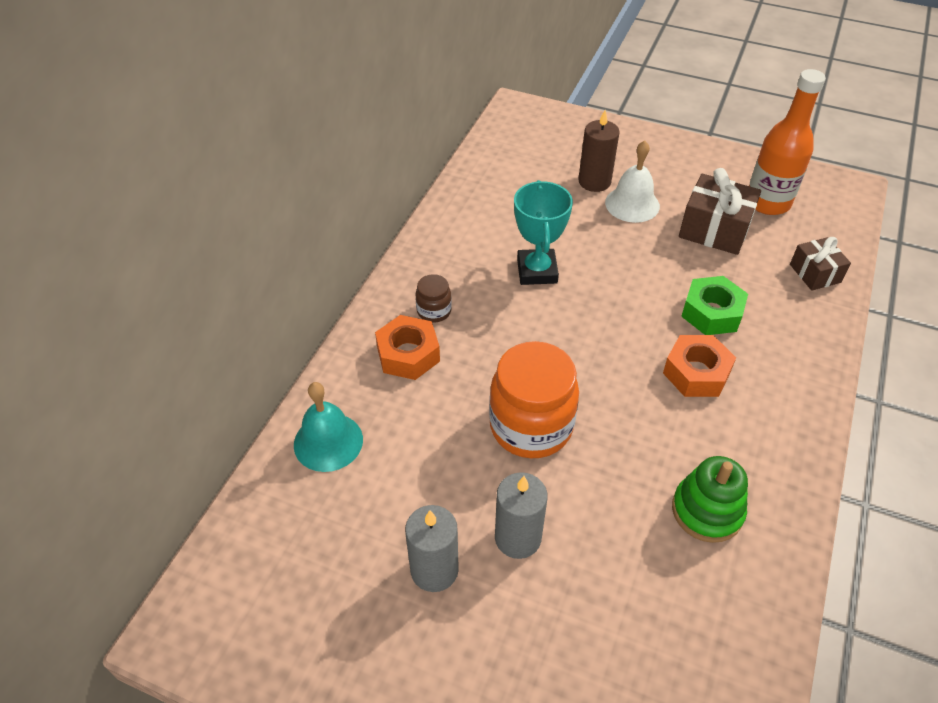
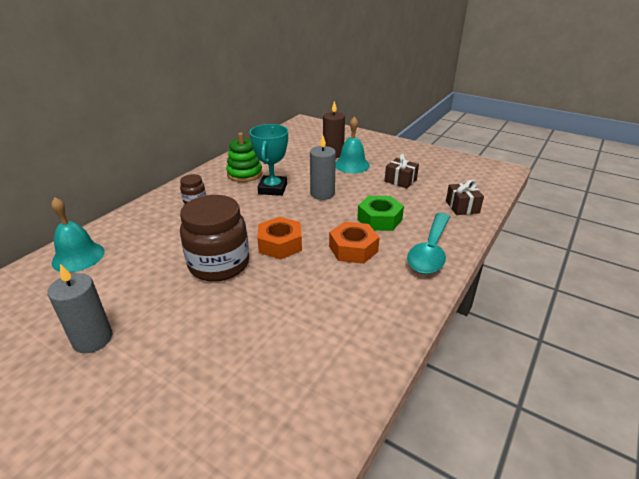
camera: 10 degrees right, 15 degrees down
(408, 354) = (163, 219): orange nut -> orange nut (280, 244)
(518, 538) = (167, 327): grey candle -> grey candle (322, 194)
(531, 426) = (219, 264): orange jar -> brown jar
(632, 204) = (352, 165): white bell -> turquoise bell
(707, 511) = (321, 330): green stacking toy -> green stacking toy (244, 174)
(714, 229) = (400, 180): brown gift -> brown gift, size x0.62
(767, 202) = (442, 171): orange bottle -> none
(796, 362) = (430, 251): none -> turquoise spoon

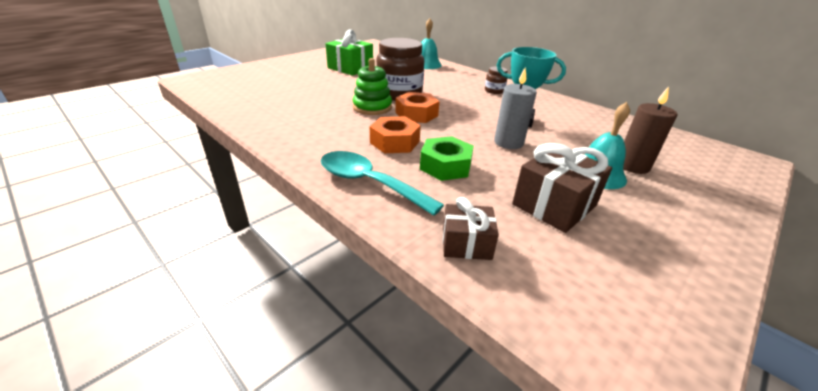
camera: 100 degrees right, 0 degrees up
(92, 339) = (350, 68): grey candle -> green gift
(244, 174) = (551, 111): green stacking toy -> green stacking toy (372, 107)
(400, 180) = (554, 205): brown gift -> brown gift, size x1.61

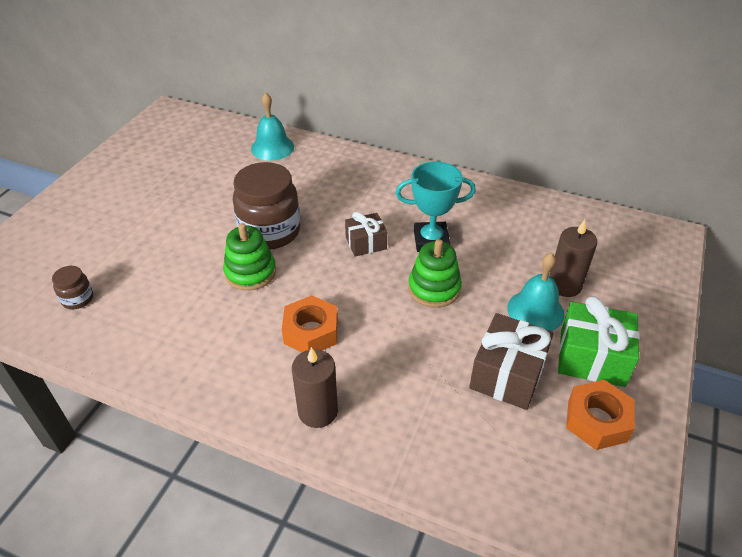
camera: 20 degrees left, 10 degrees up
(350, 68) = (172, 190): green gift -> green gift (592, 357)
(369, 183) = (318, 411): turquoise spoon -> brown candle
(416, 114) = (311, 268): orange nut -> orange nut (597, 420)
(445, 166) = (384, 353): green nut -> none
(466, 243) = (447, 458): brown gift -> brown gift (366, 243)
(494, 91) = (383, 186): brown jar -> brown jar (78, 299)
(508, 143) = (434, 288): grey candle -> green stacking toy

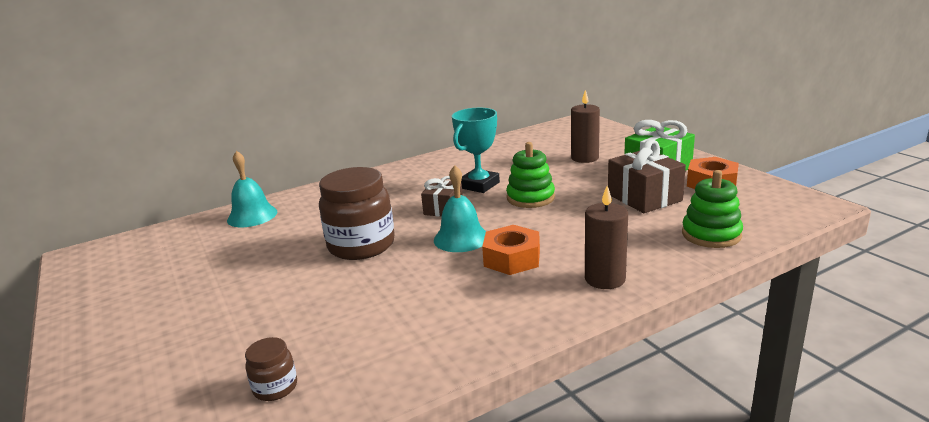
camera: 50 degrees left, 20 degrees down
(250, 272) = (398, 268): green stacking toy -> green stacking toy (711, 234)
(535, 311) = (596, 172): turquoise bell -> turquoise bell (461, 238)

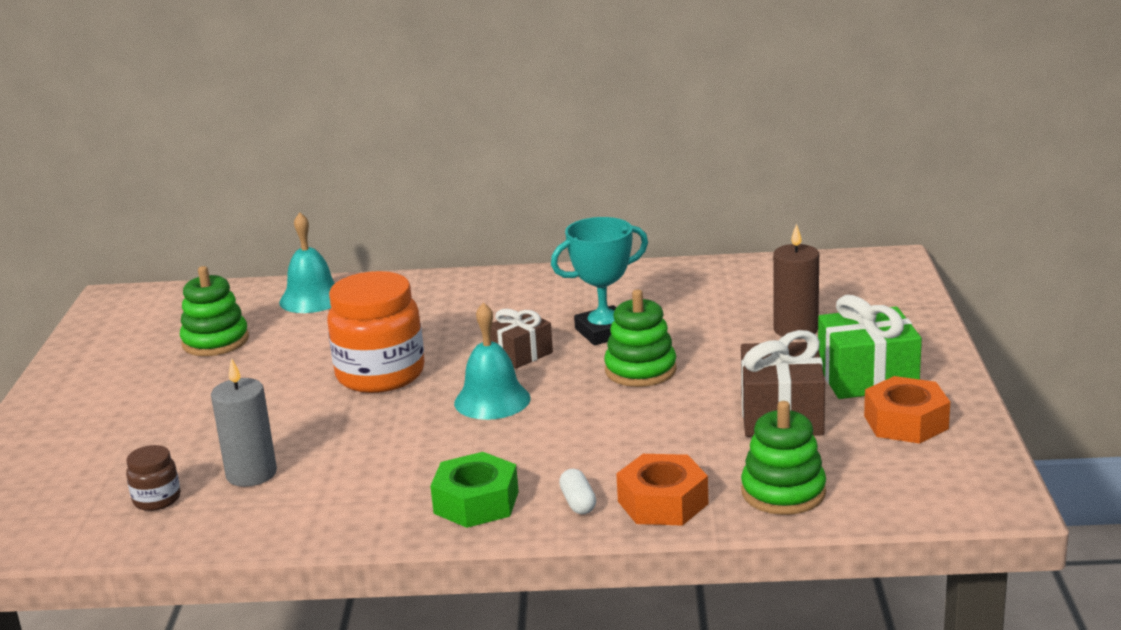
camera: 30 degrees right, 0 degrees up
(202, 260) = (215, 341): none -> green stacking toy
(339, 339) = (251, 474): none -> grey candle
(361, 245) = (380, 375): brown jar -> orange jar
(512, 258) = (513, 444): orange nut -> orange nut (662, 502)
(538, 301) = (476, 502): none -> green nut
(605, 279) = (578, 502): brown candle -> white capsule

